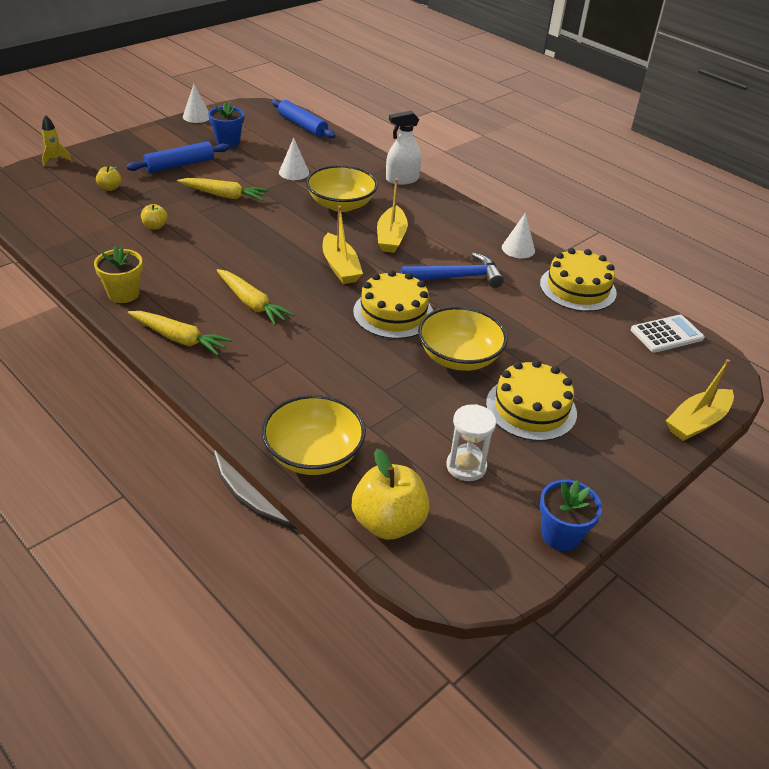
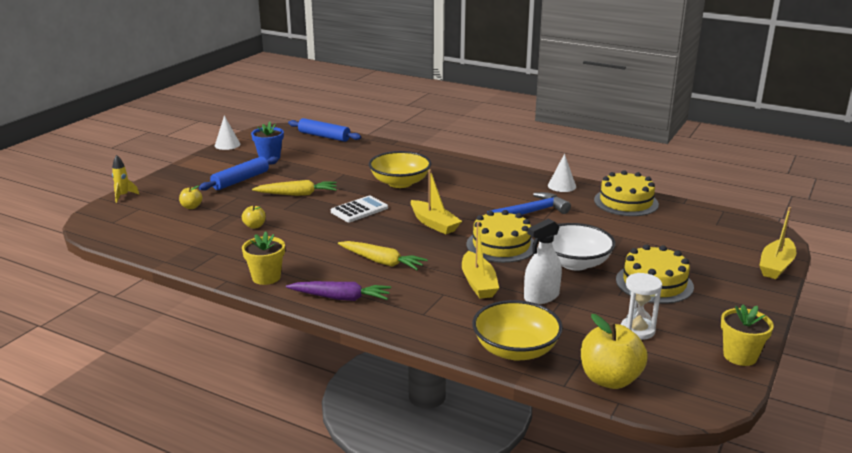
camera: 15 degrees left, 15 degrees down
(179, 339) = (340, 298): yellow carrot -> purple carrot
(294, 172) = (343, 168): white cone -> none
(391, 237) = (458, 197): yellow boat -> yellow boat (478, 283)
(402, 179) = (435, 158): white spray bottle -> white spray bottle (541, 296)
(459, 357) = (574, 263): yellow bowl -> white bowl
(560, 535) = (740, 356): blue flower pot -> yellow flower pot
(666, 334) = (711, 217): white calculator -> white calculator (359, 210)

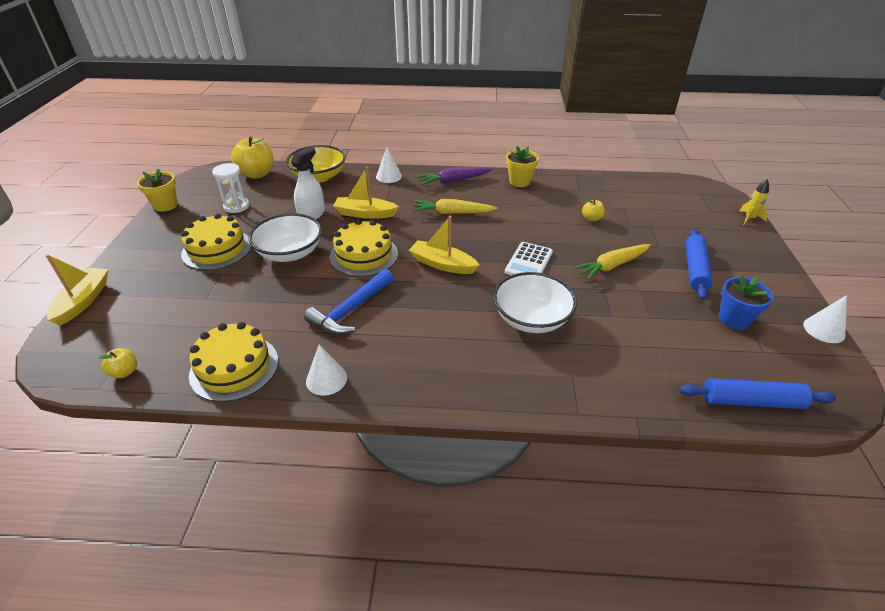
camera: 155 degrees right, 15 degrees up
(191, 207) = (674, 223): yellow apple -> yellow apple (125, 372)
(400, 183) = (531, 319): yellow bowl -> white bowl
(417, 325) = (389, 176): none -> white cone
(478, 283) = (365, 214): yellow boat -> yellow boat turned 45 degrees counterclockwise

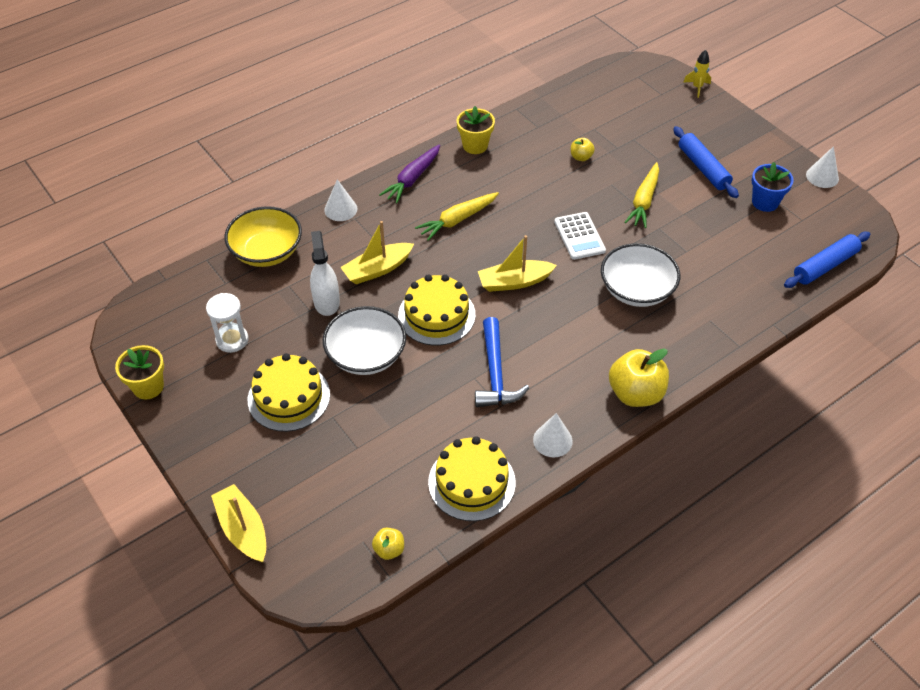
camera: 40 degrees left, 10 degrees up
(257, 174) = (191, 288): yellow apple -> yellow apple (635, 393)

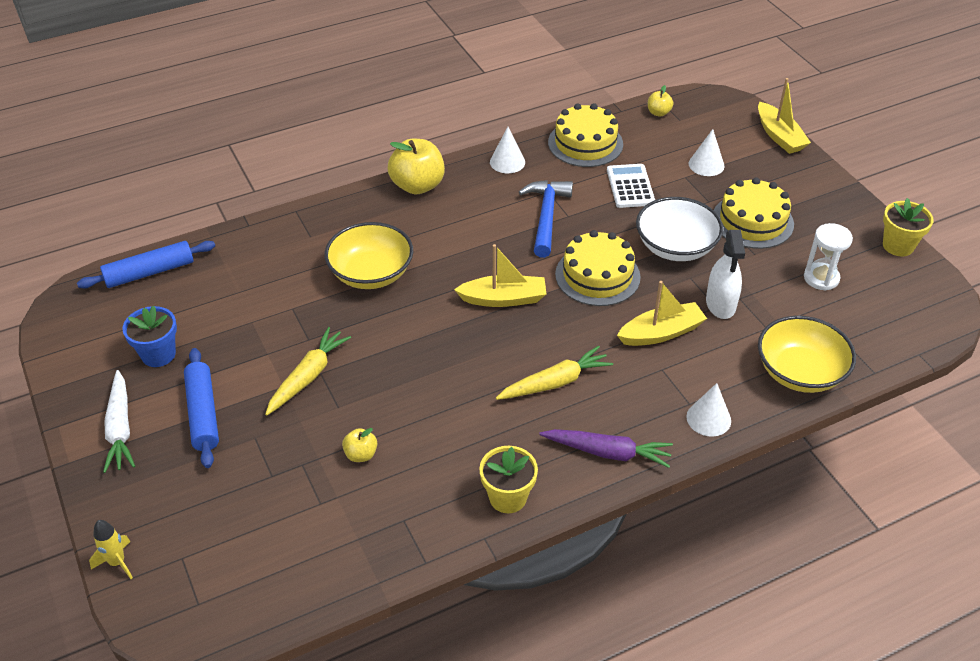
camera: 170 degrees left, 5 degrees down
(412, 179) = (607, 452): purple carrot -> purple carrot turned 60 degrees clockwise
(579, 236) = (409, 341): white calculator -> white calculator (630, 186)
(636, 290) = (371, 273): white bowl -> yellow bowl
(752, 152) = (120, 428): none -> white carrot
(822, 176) = (58, 379): white cone -> white cone (706, 164)

